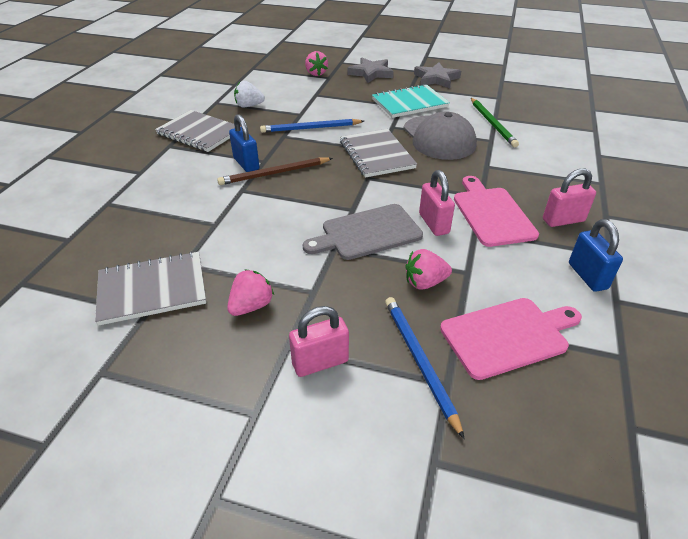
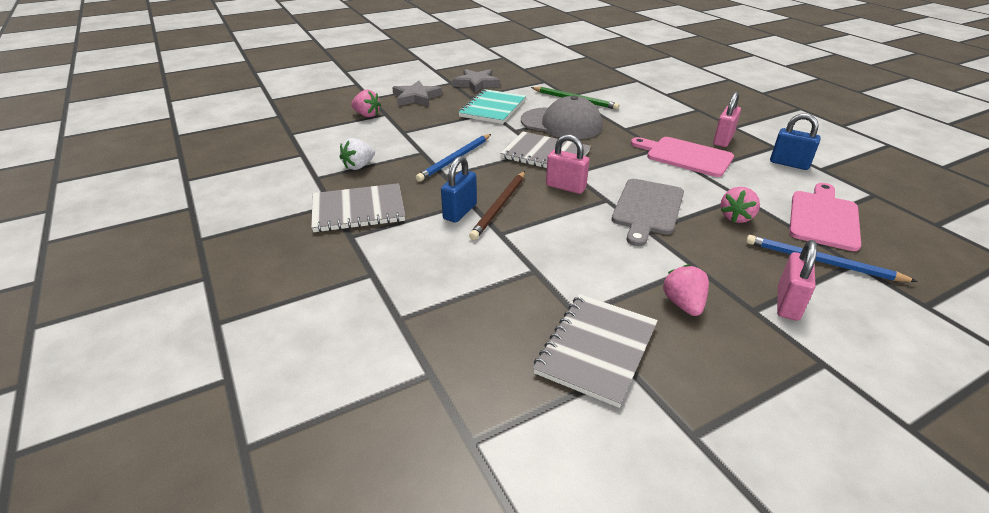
camera: 45 degrees left, 5 degrees down
(246, 164) = (460, 212): blue padlock -> blue padlock turned 75 degrees counterclockwise
(434, 223) = (670, 180): pink padlock -> pink padlock (565, 187)

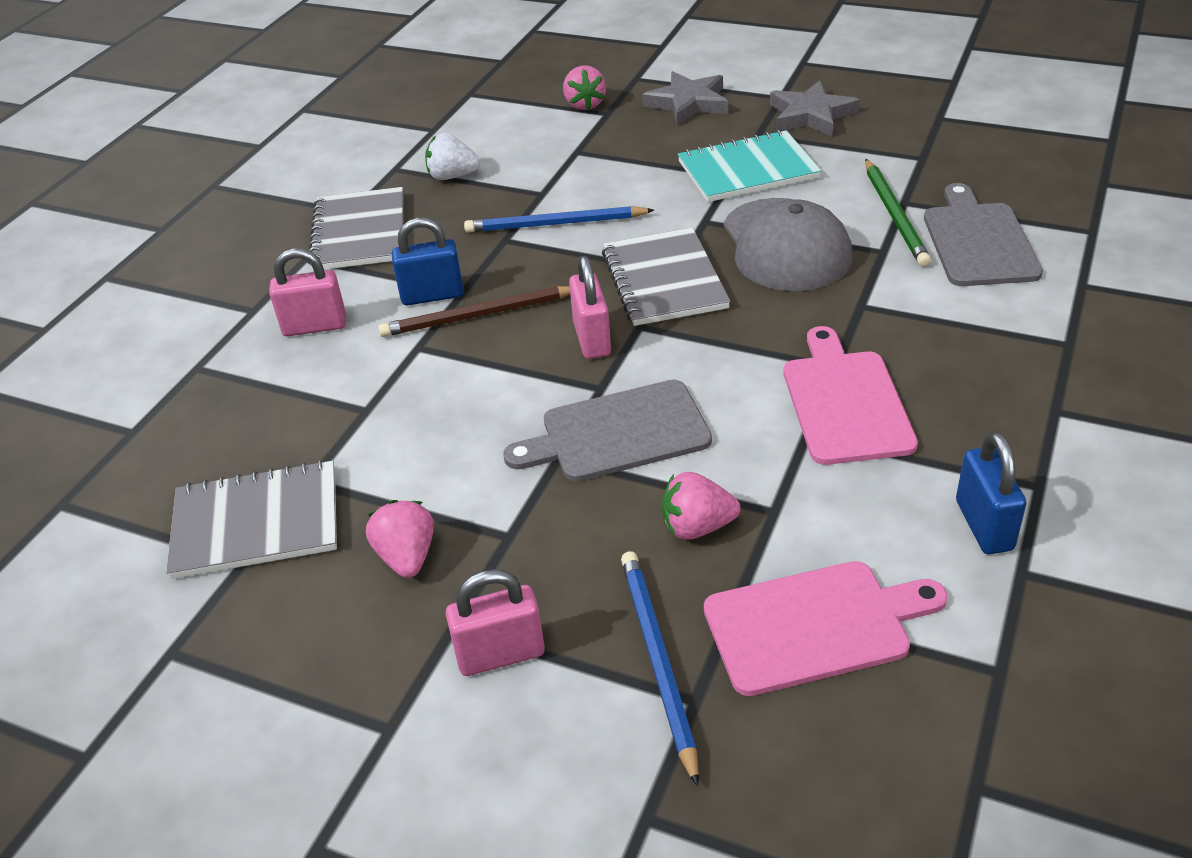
camera: 55 degrees right, 5 degrees up
(358, 210) = (360, 232): grey notebook -> grey notebook turned 45 degrees clockwise
(615, 96) = (978, 241): none -> grey cutting board
(683, 304) = (407, 557): pink strawberry -> pink strawberry turned 60 degrees counterclockwise
(723, 140) = (972, 418): pink padlock -> pink padlock (315, 326)

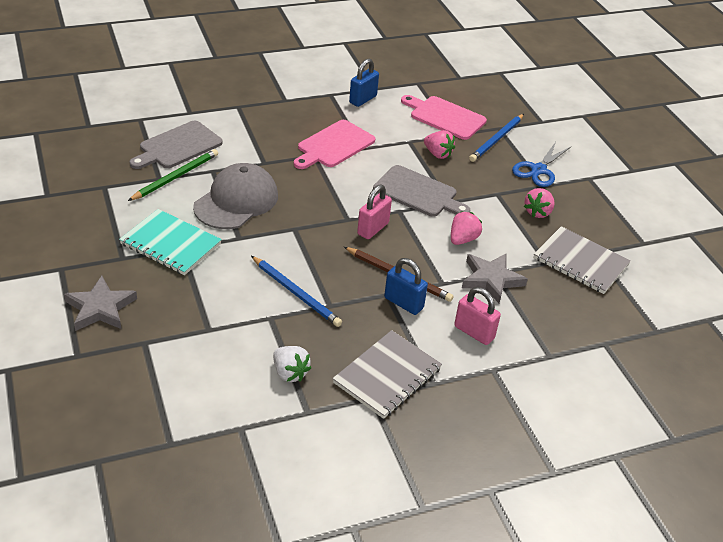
camera: 140 degrees left, 0 degrees up
(500, 655) = (538, 170): pink padlock -> blue scissors
(585, 104) = (140, 361): pink strawberry -> pink strawberry (462, 239)
(664, 280) = (305, 227): grey notebook -> none
(811, 115) = (79, 245): grey star -> grey star (491, 279)

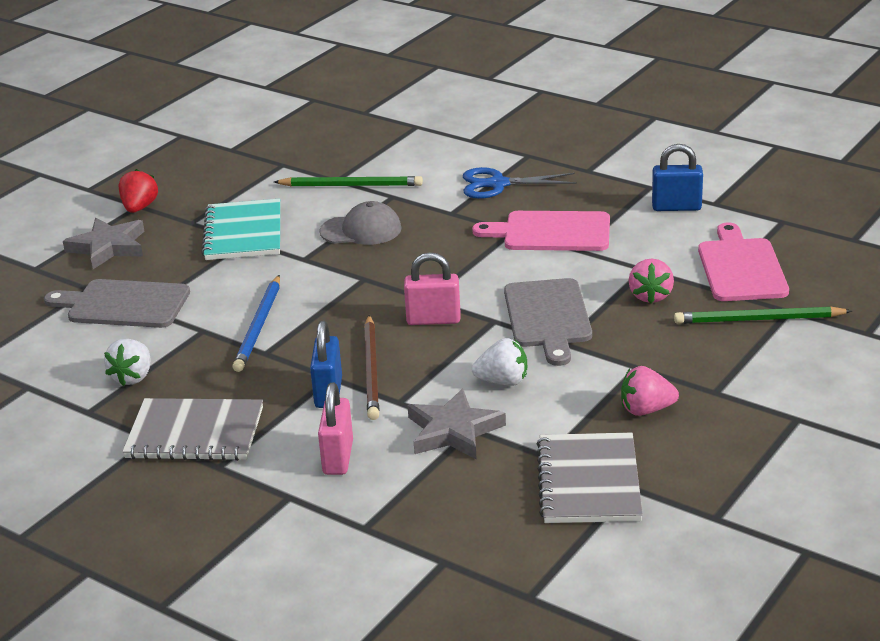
camera: 60 degrees right, 10 degrees down
(65, 269) = (139, 208): none -> red strawberry
(178, 146) = (403, 163): grey cutting board -> grey cutting board (123, 304)
(236, 201) = (361, 230): grey cap -> grey cap, size x0.65
(462, 239) = (503, 381): pink strawberry -> white strawberry
(496, 139) = (758, 319): blue pencil -> green pencil
(538, 170) = (744, 374): blue scissors -> blue scissors (498, 184)

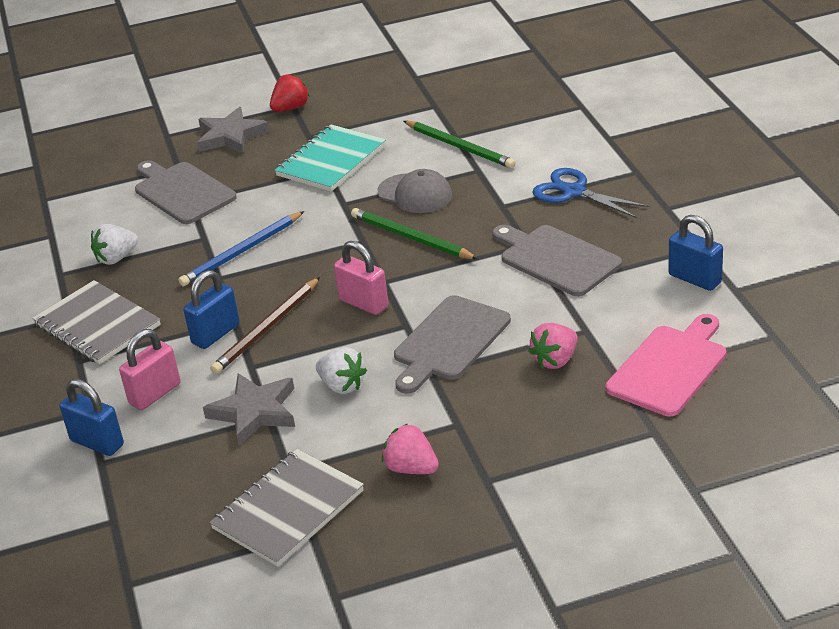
camera: 40 degrees right, 5 degrees up
(338, 516) = (97, 443): none -> blue padlock
(551, 232) = (556, 259): pink cutting board -> grey cutting board
(758, 319) = (614, 428): green pencil -> green pencil (411, 238)

